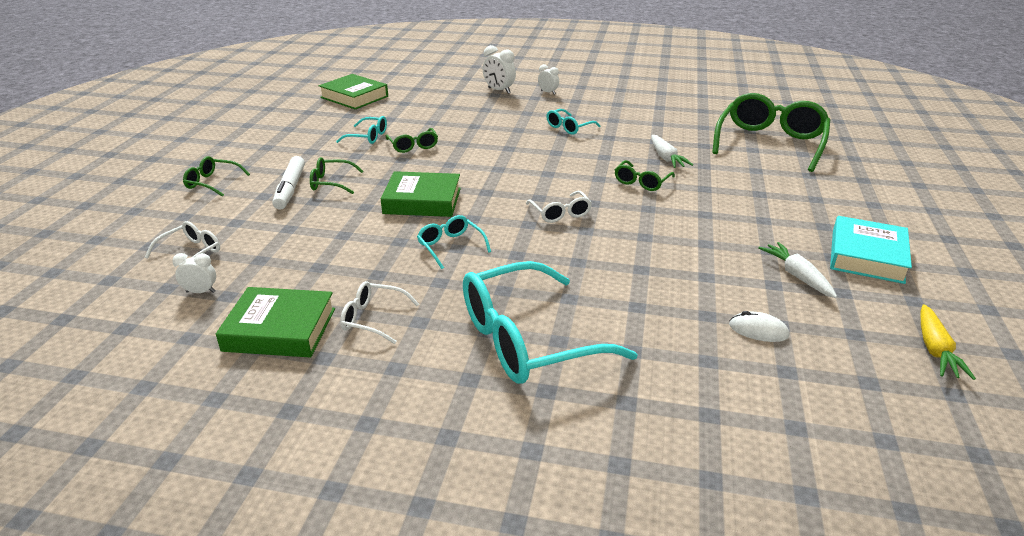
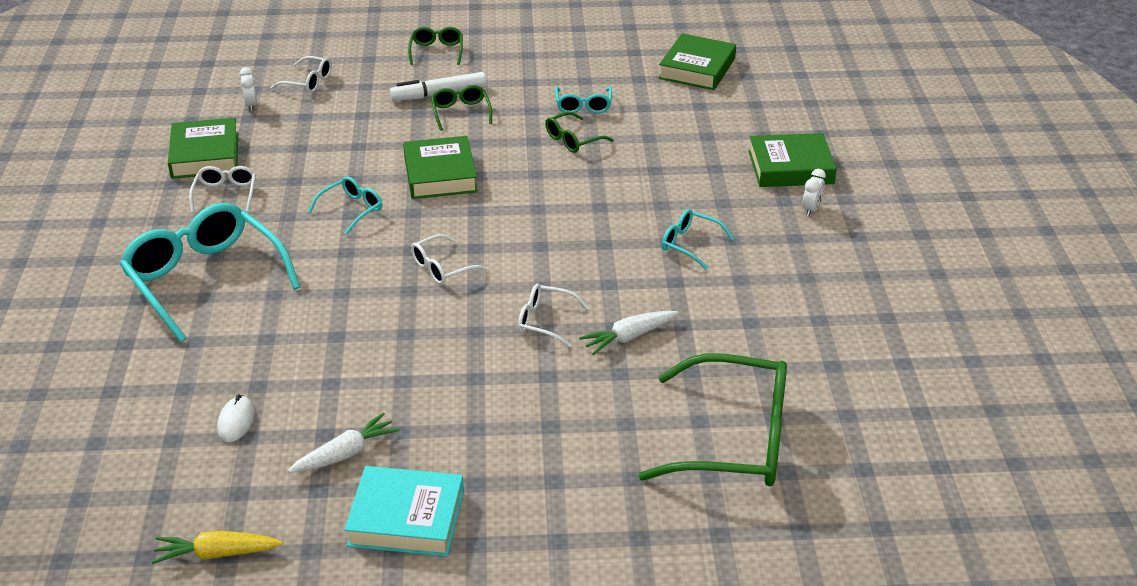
camera: 75 degrees right, 5 degrees up
(499, 90) = (790, 167): white clock -> green book
(641, 182) = (544, 321): green glasses -> white glasses

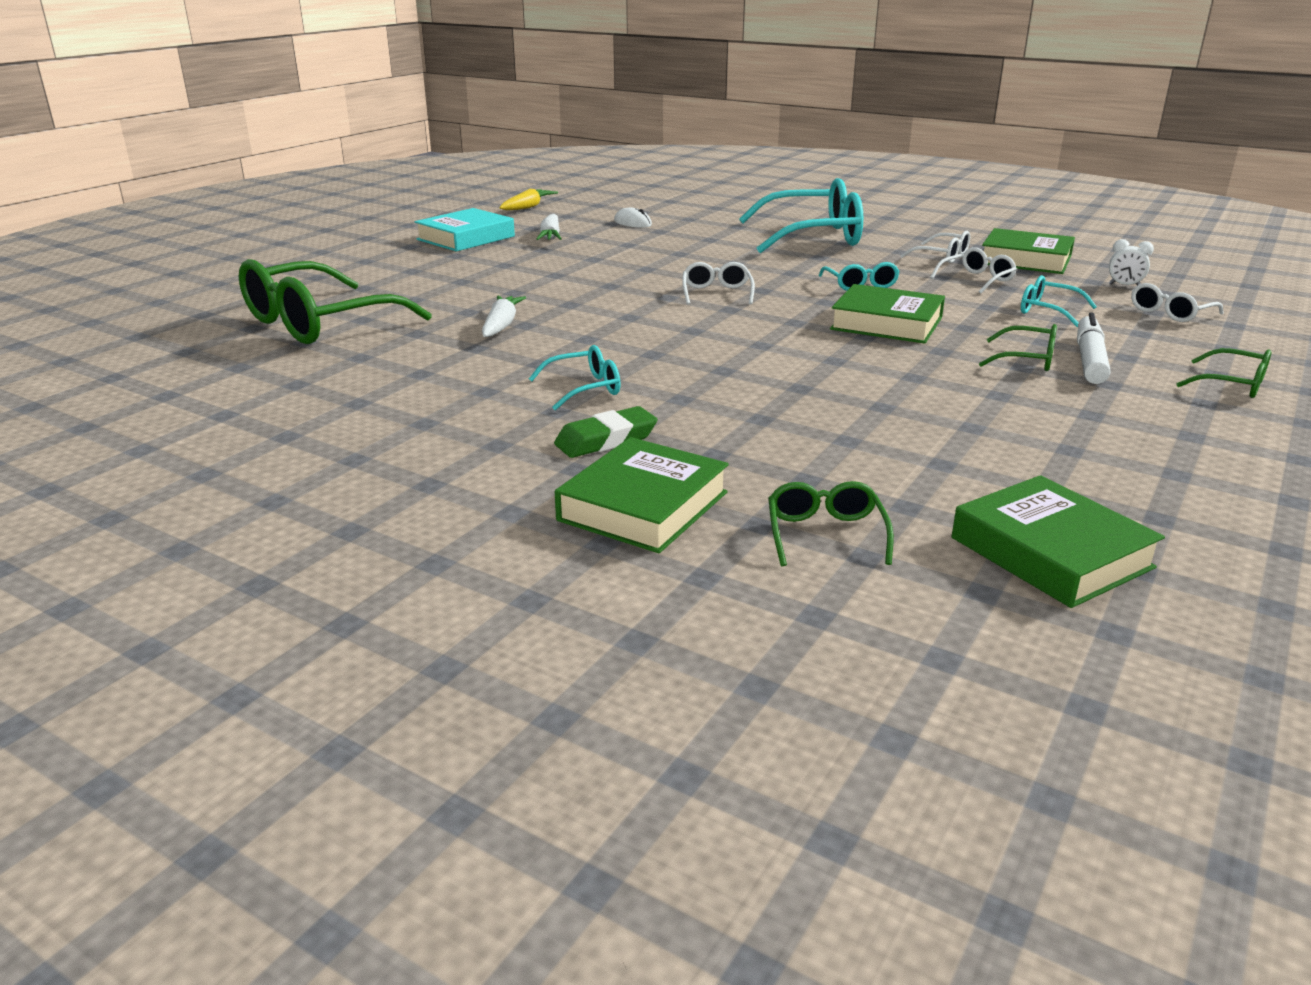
camera: 125 degrees right, 10 degrees down
(544, 321) = (580, 306): white glasses -> white glasses (977, 280)
(573, 140) = (892, 396): green glasses -> green glasses (825, 534)
(583, 106) = (983, 426): turquoise glasses -> turquoise glasses (1047, 311)
(743, 206) = (606, 440): none -> green eraser
(811, 209) = (530, 478): white clock -> none

